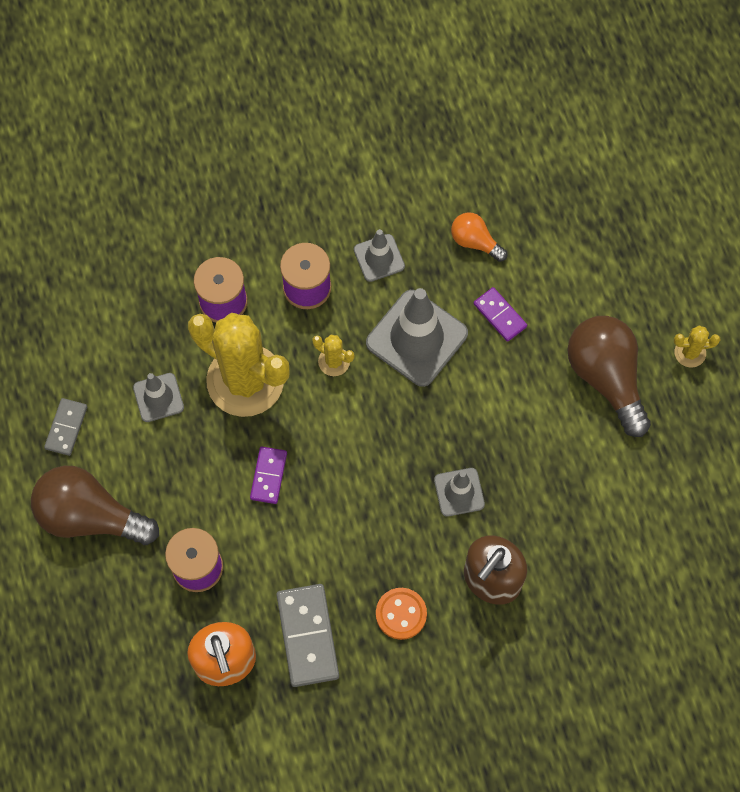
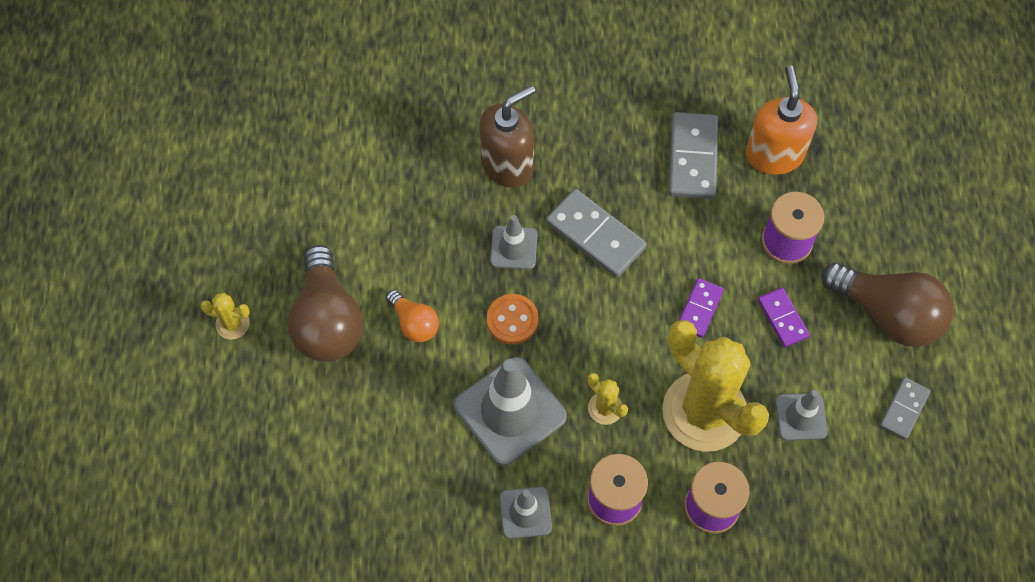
camera: 165 degrees left, 5 degrees down
(384, 525) = (595, 235): none -> grey domino
(401, 614) = (601, 156): orange button -> orange button (512, 320)
(475, 242) = (412, 503): orange light bulb -> orange light bulb (414, 323)
(499, 315) = (414, 413): purple domino -> purple domino (782, 318)

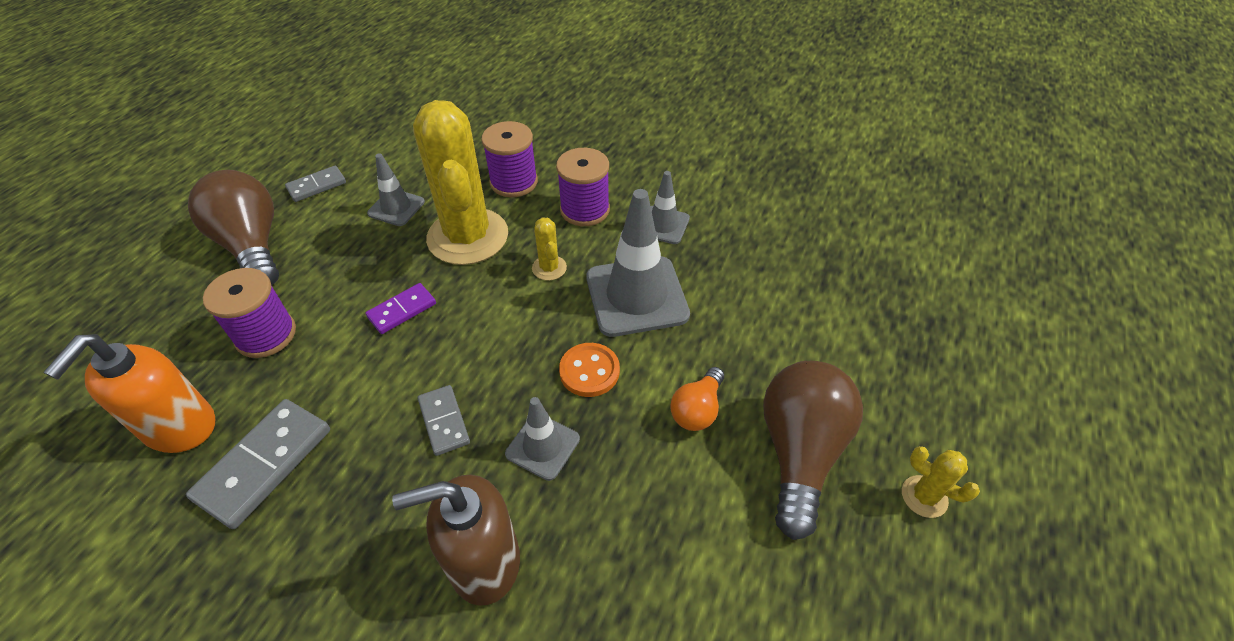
camera: 155 degrees left, 15 degrees down
(414, 323) = (697, 409): orange light bulb -> orange light bulb turned 135 degrees counterclockwise
(595, 235) = (444, 421): grey domino -> grey domino, size x0.59
(782, 318) = (339, 275): purple domino -> none

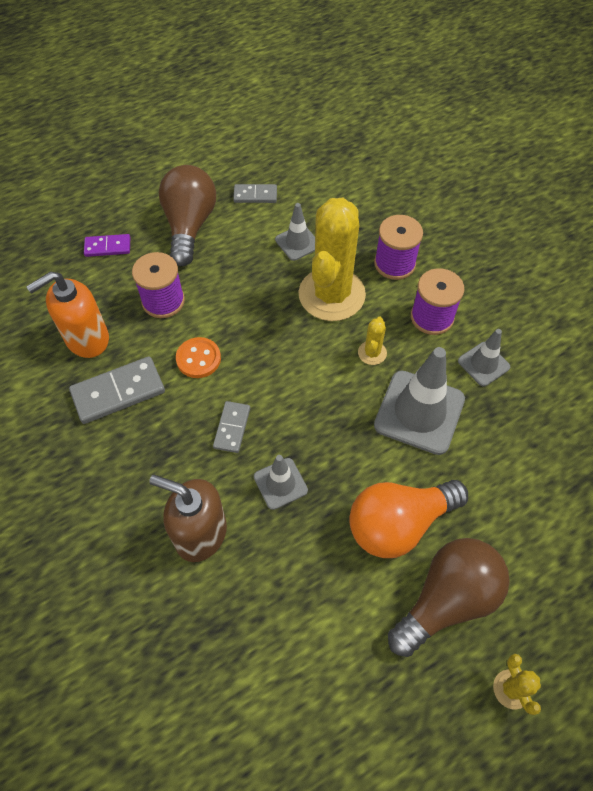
camera: 35 degrees right, 10 degrees up
(402, 310) = (253, 330): purple domino -> purple domino (107, 247)
(589, 371) = (345, 450): orange button -> orange button (198, 359)
(697, 409) = (399, 524): orange light bulb -> orange light bulb, size x1.92

